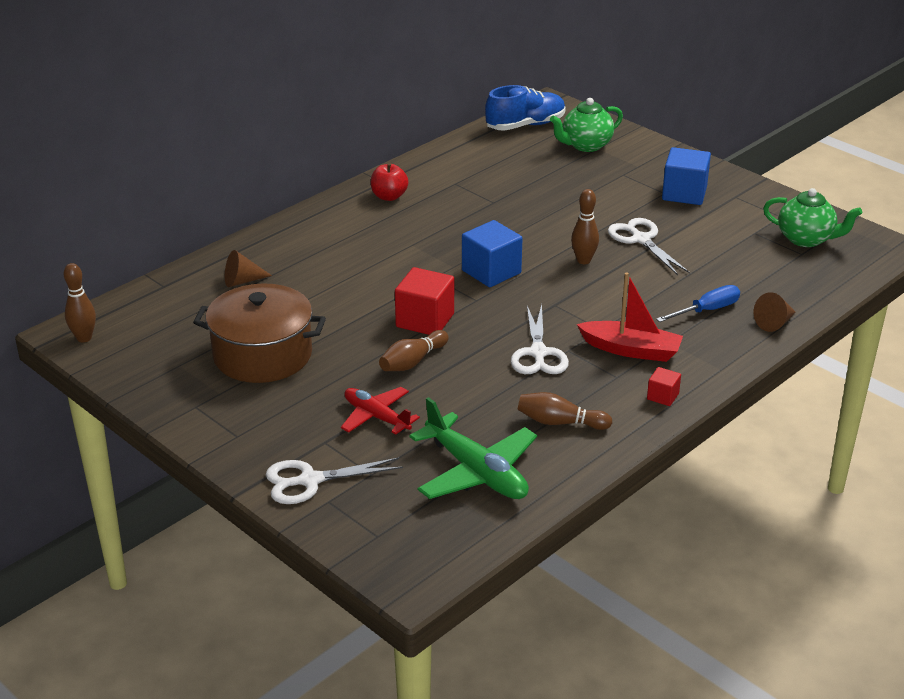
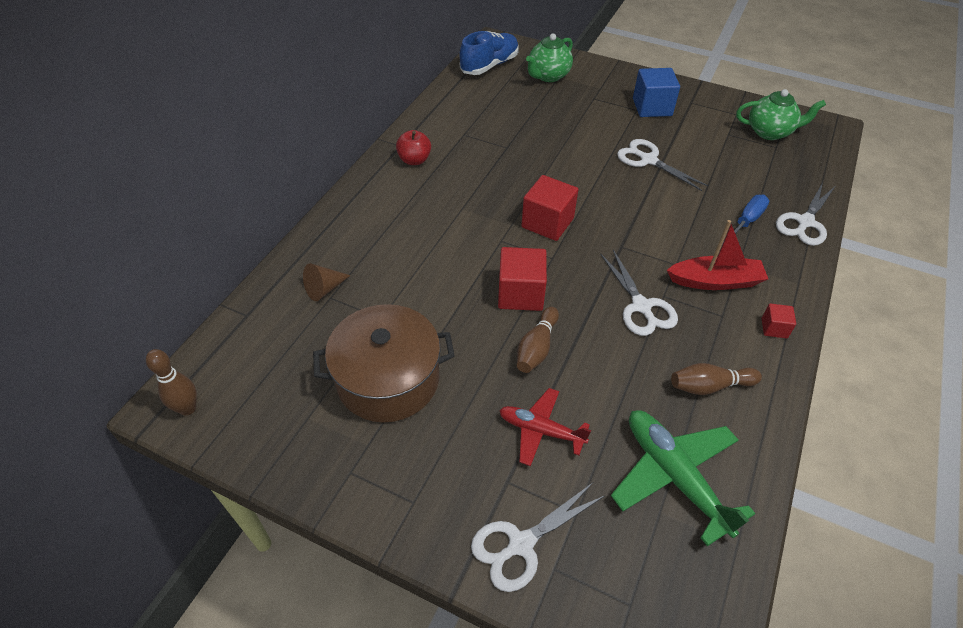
camera: 20 degrees left, 15 degrees up
(476, 472) = (674, 476): green plane -> green plane turned 150 degrees counterclockwise
(491, 272) = (547, 223): blue cube -> red cube
(583, 260) = (616, 192): brown bowling pin -> none
(774, 323) = (805, 222): brown cone -> white scissors

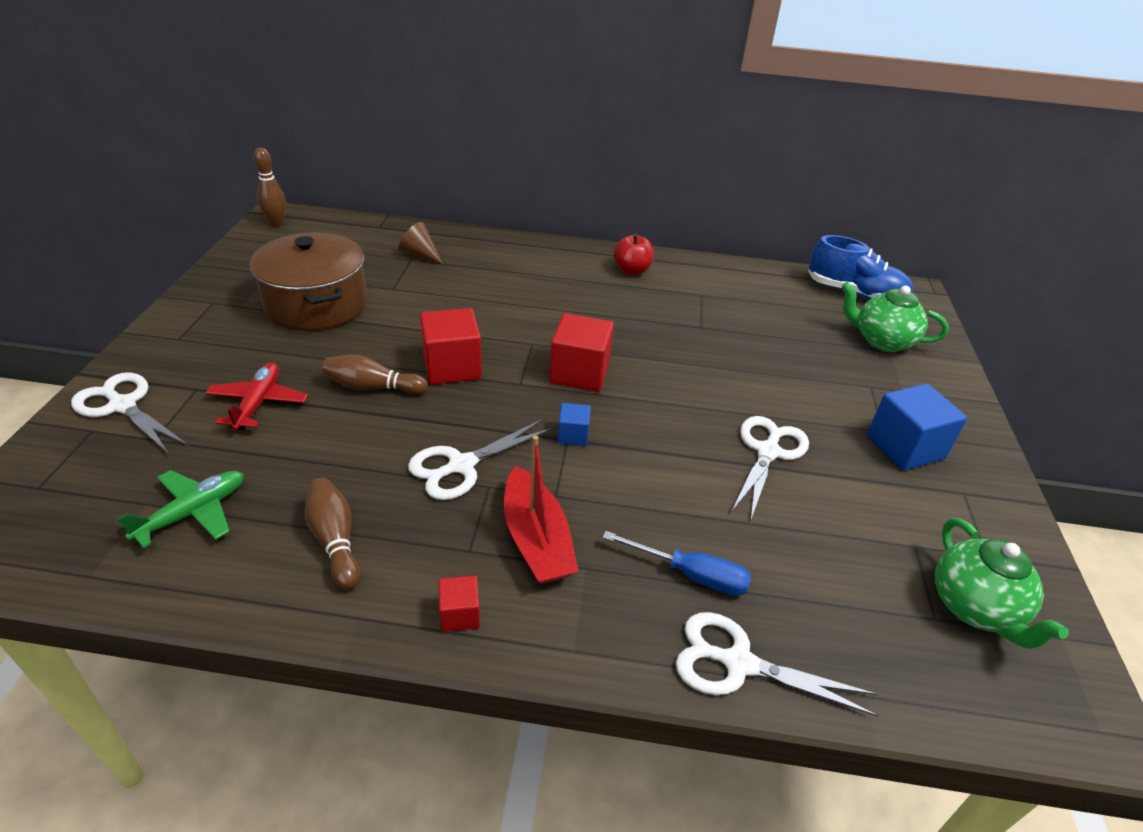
camera: 70 degrees right, 10 degrees down
(617, 242) = (573, 435): none -> blue cube
(674, 476) = (193, 513): green plane -> green plane, size x0.64

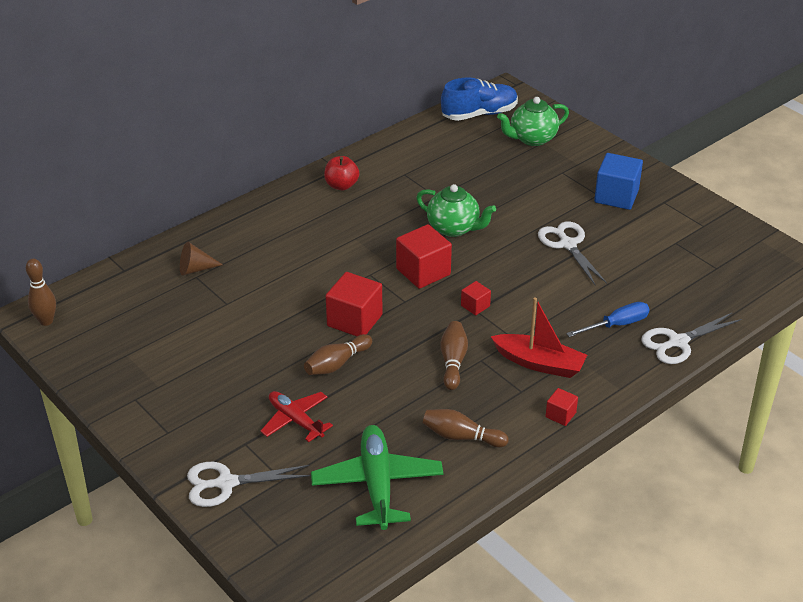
camera: 45 degrees left, 0 degrees up
(193, 513) = (377, 484): green plane -> green plane, size x1.57
(316, 304) = (202, 348): brown pot -> none
(461, 465) = (453, 362): white scissors -> brown bowling pin
(573, 435) = (475, 306): blue cube -> red cube
(974, 608) = (723, 252): green teapot -> green teapot (454, 228)

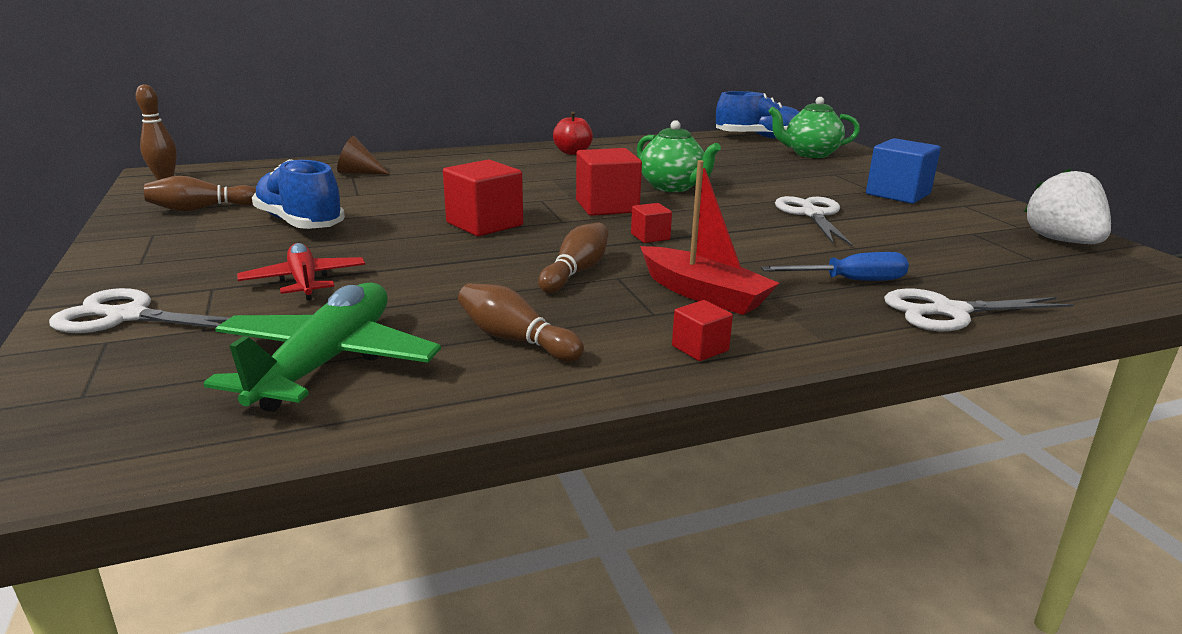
camera: 20 degrees right, 15 degrees down
(225, 356) = (300, 223): none -> blue shoe
(337, 364) = (421, 249): brown bowling pin -> brown bowling pin (201, 209)
(730, 239) = (1062, 241): none -> white strawberry

